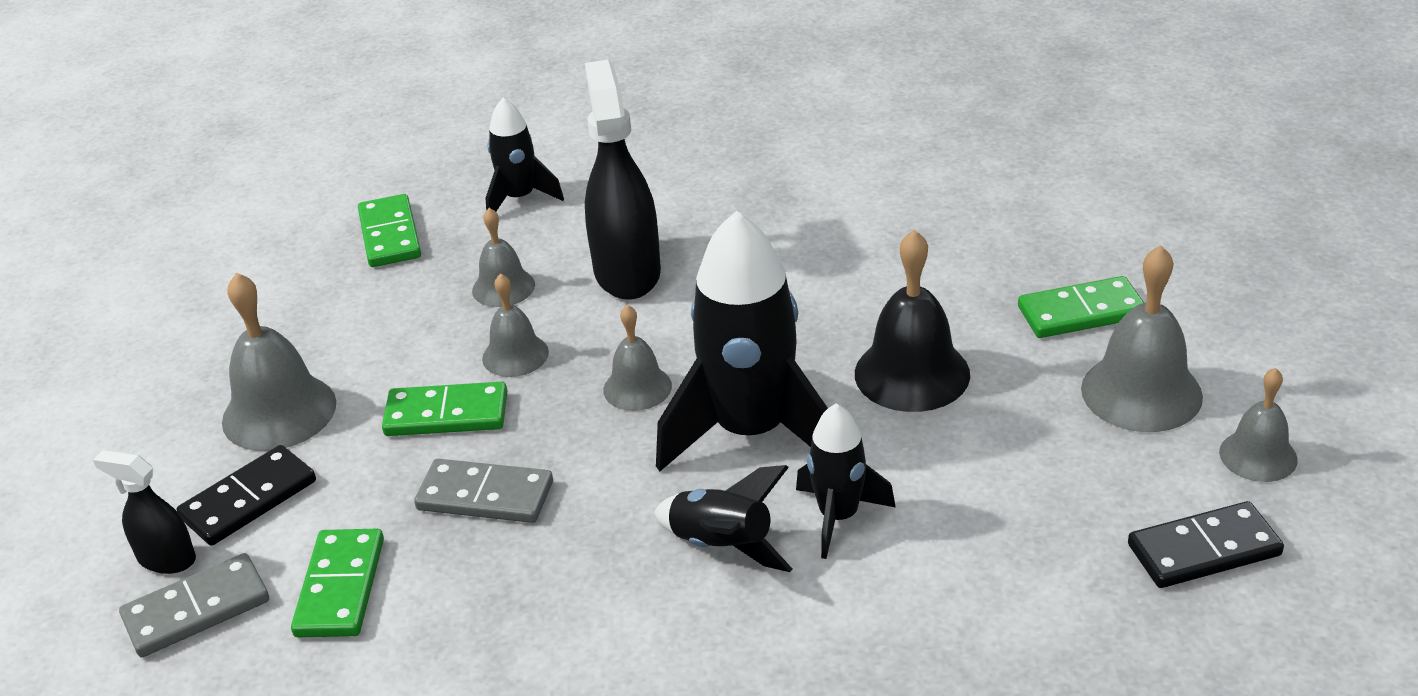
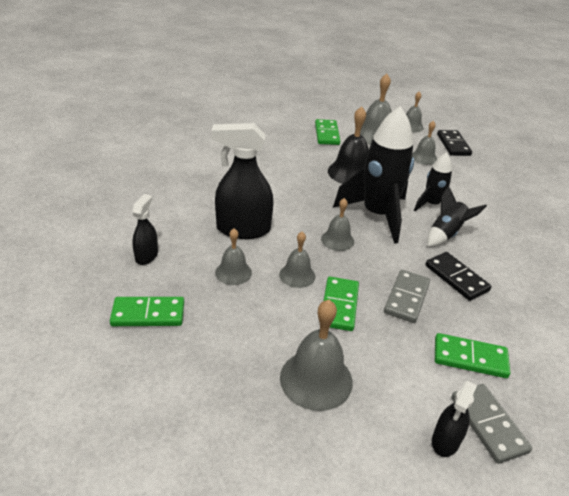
camera: 85 degrees left, 0 degrees up
(248, 499) = (396, 397): black domino -> black domino (456, 278)
(519, 198) = (146, 256): black rocket -> black spray bottle
(1076, 491) = (423, 157): none -> grey bell

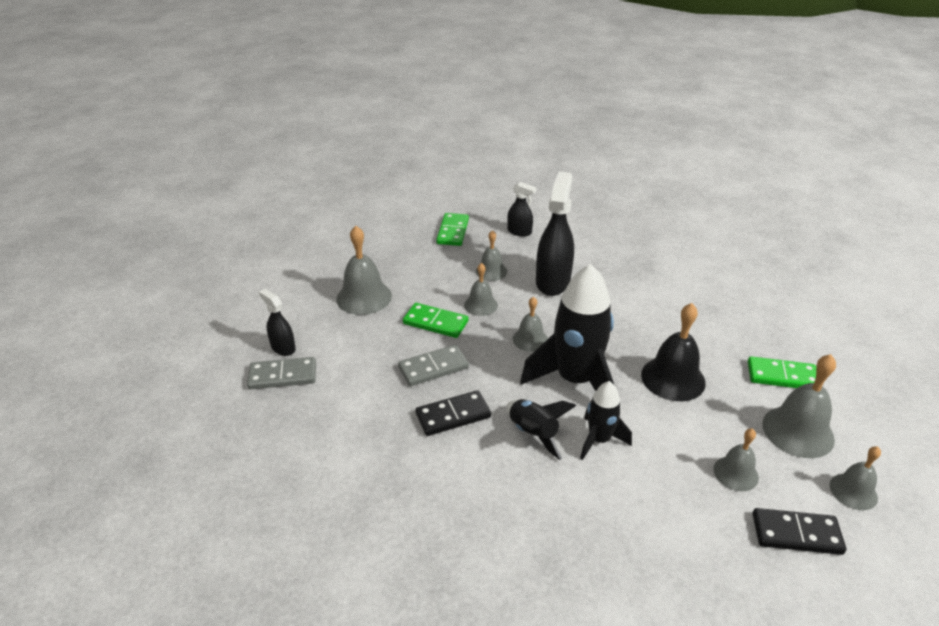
camera: 105 degrees right, 0 degrees up
(406, 298) = (433, 367): grey domino -> grey domino turned 60 degrees counterclockwise
(470, 358) = (348, 388): green domino -> none

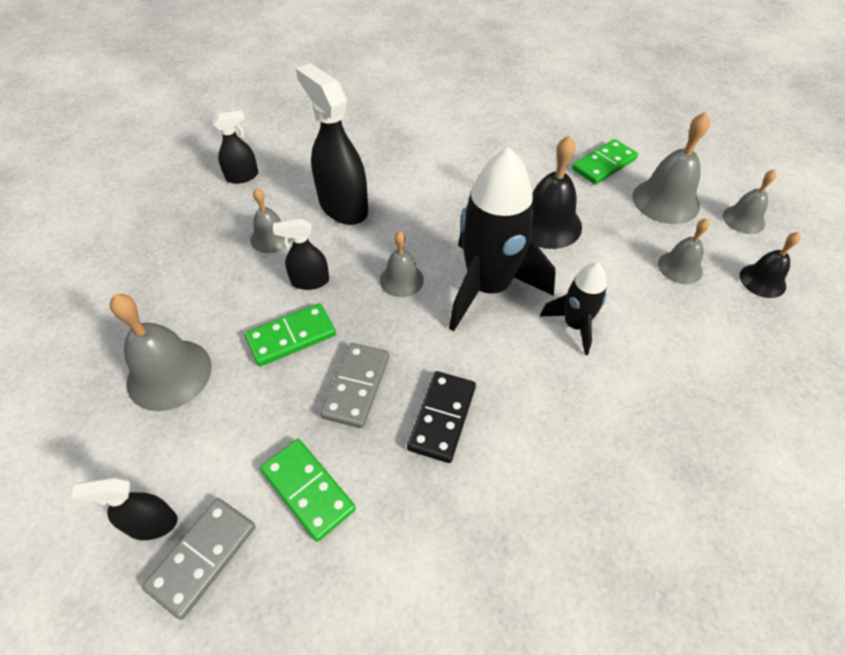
camera: 50 degrees left, 15 degrees up
(452, 231) = (169, 222): green domino -> green domino (307, 490)
(480, 305) = (310, 281): grey bell -> black spray bottle
(533, 433) = (525, 368): black rocket -> none
(796, 534) = (762, 280): black domino -> black bell

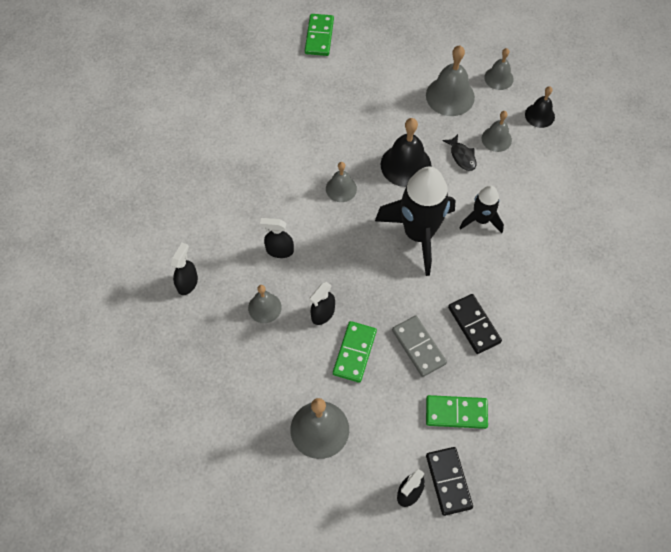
camera: 45 degrees left, 10 degrees up
(202, 557) = (448, 481): grey domino -> black domino
(343, 206) = (279, 250): black spray bottle -> black spray bottle, size x0.53
(401, 280) = (370, 269): grey bell -> grey bell (341, 188)
(604, 164) = (393, 94): green domino -> green domino (319, 36)
(619, 256) = (462, 156): none -> black fish

